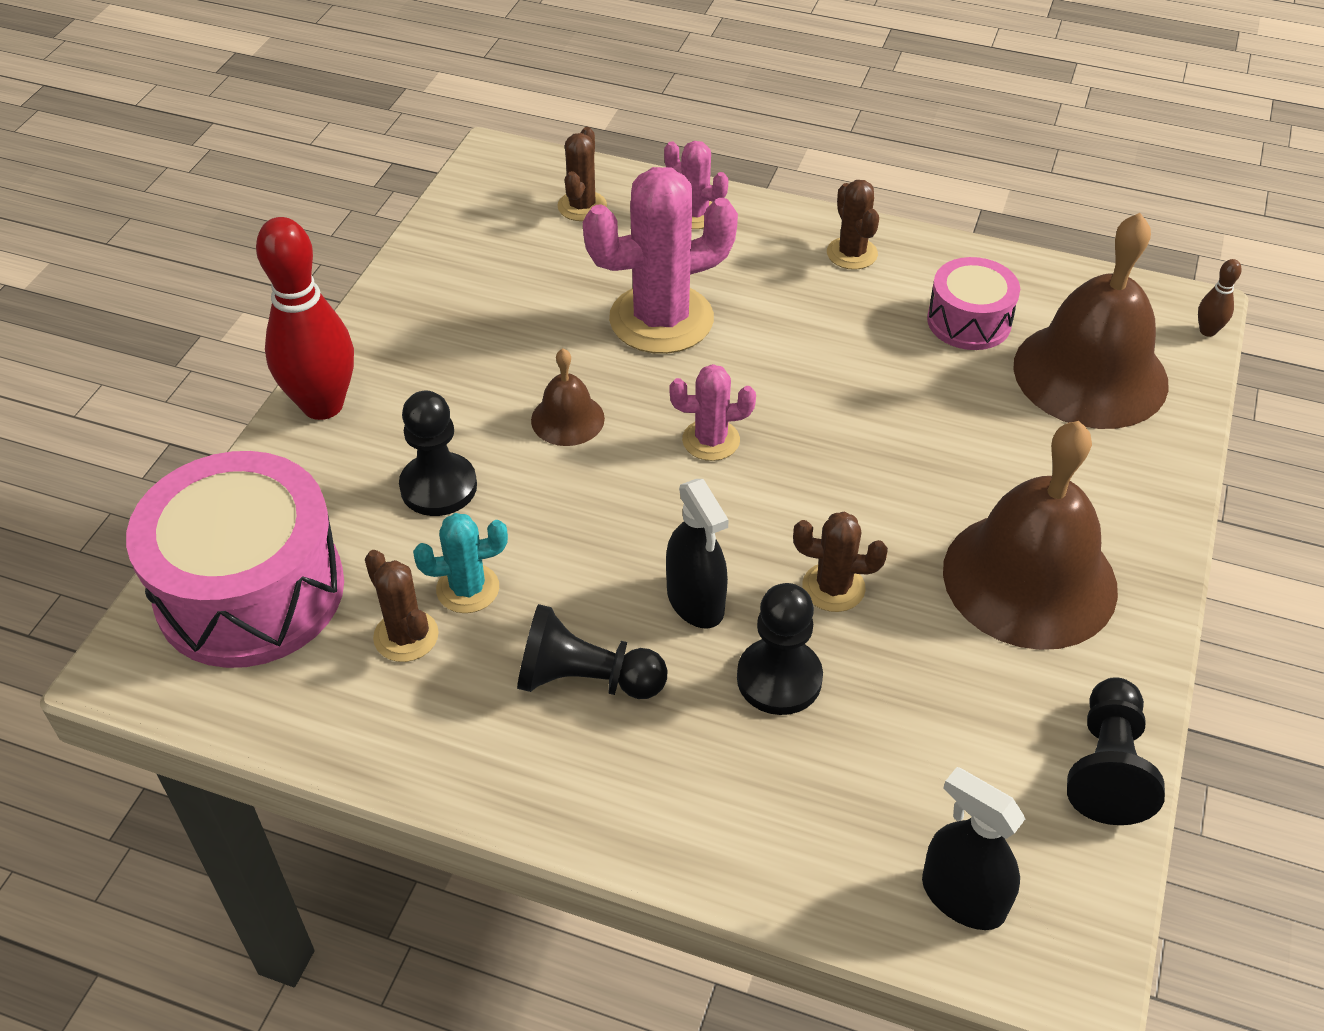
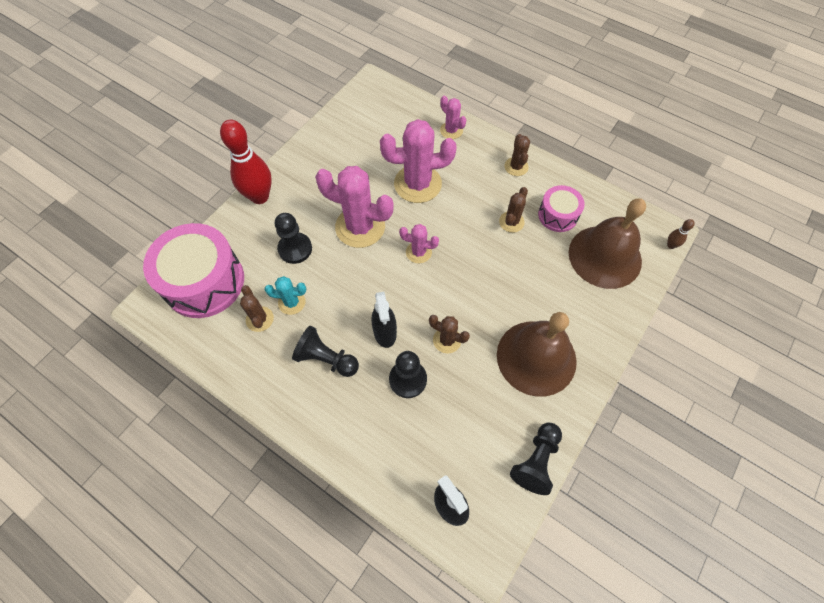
camera: 15 degrees right, 15 degrees up
(567, 419) = (360, 227): brown bell -> pink cactus
(582, 206) = (402, 116): brown cactus -> brown cactus (511, 222)

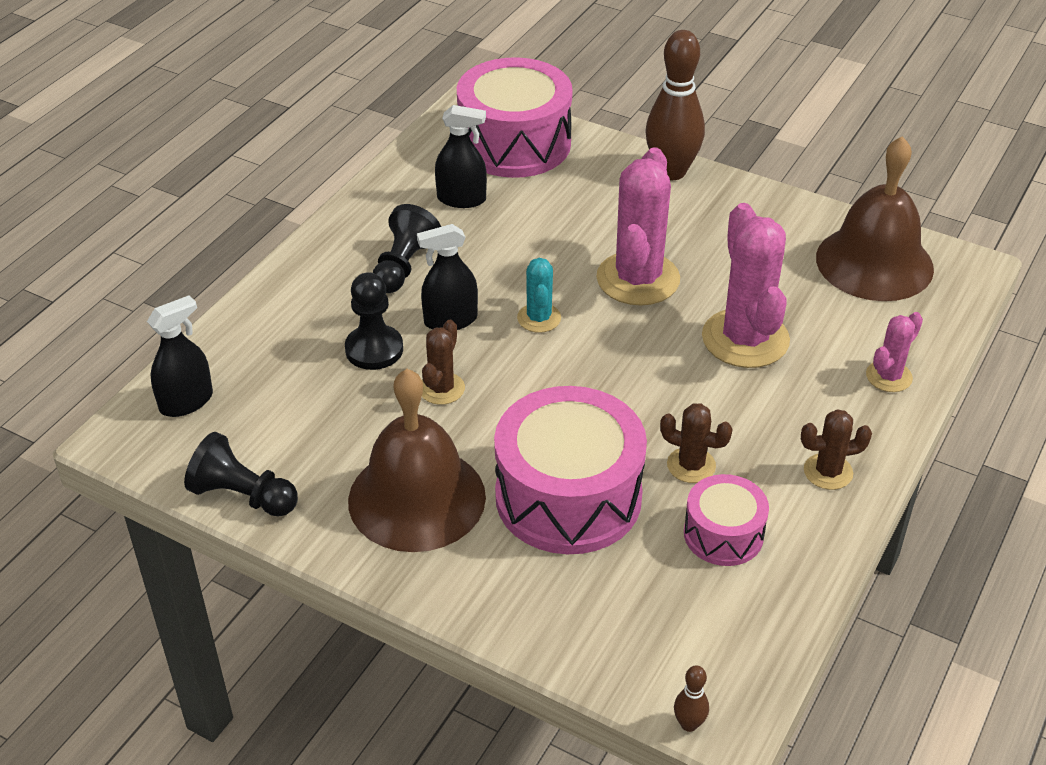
camera: 85 degrees right, 20 degrees down
(259, 196) = (671, 172): red bowling pin -> brown bowling pin
(259, 319) = (461, 199): brown cactus -> black spray bottle
(292, 302) = (491, 224): turquoise cactus -> turquoise cactus (539, 318)
(295, 249) = (583, 217): black pawn -> none
(418, 252) = (601, 348): pink cactus -> none
(534, 280) = (568, 497): none -> pink drum
(605, 256) = (639, 605): brown bell -> brown bell (874, 263)

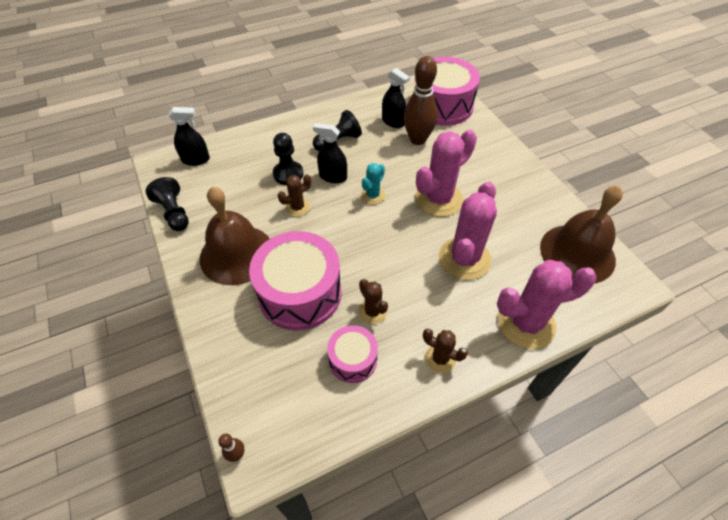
camera: 35 degrees right, 10 degrees up
(671, 172) = (507, 152): brown bowling pin -> brown bowling pin (417, 139)
(889, 376) = (526, 323): pink cactus -> pink cactus, size x1.95

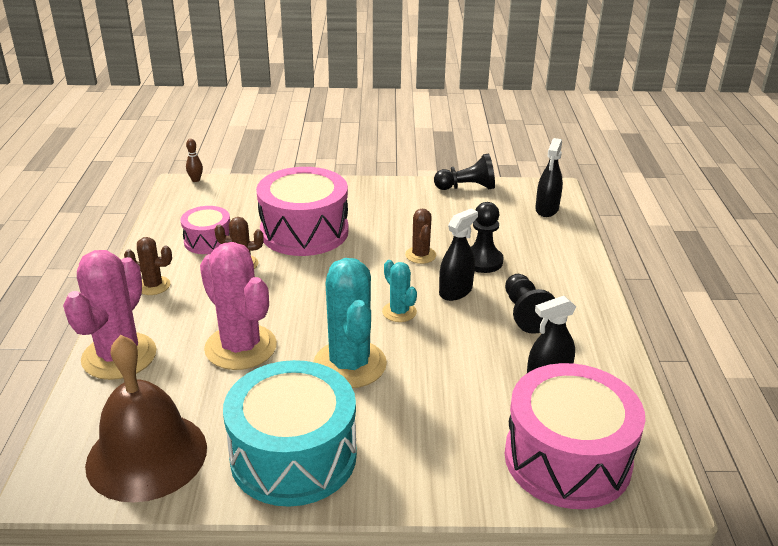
camera: 115 degrees right, 20 degrees down
(236, 254) = (383, 209): brown bell -> none
(417, 139) = (488, 392): brown bowling pin -> none
(438, 199) = (350, 364): pink cactus -> turquoise cactus
(440, 359) = (153, 286): brown cactus -> brown cactus turned 45 degrees clockwise
(522, 193) = (293, 456): none -> turquoise drum

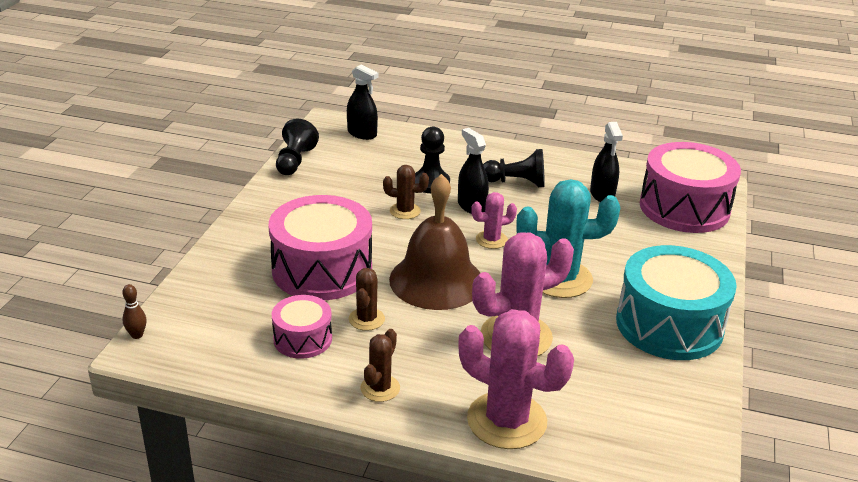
camera: 75 degrees left, 0 degrees up
(147, 455) = (659, 408): brown bell -> brown bell (436, 280)
(399, 312) = (491, 240): turquoise cactus -> pink cactus

